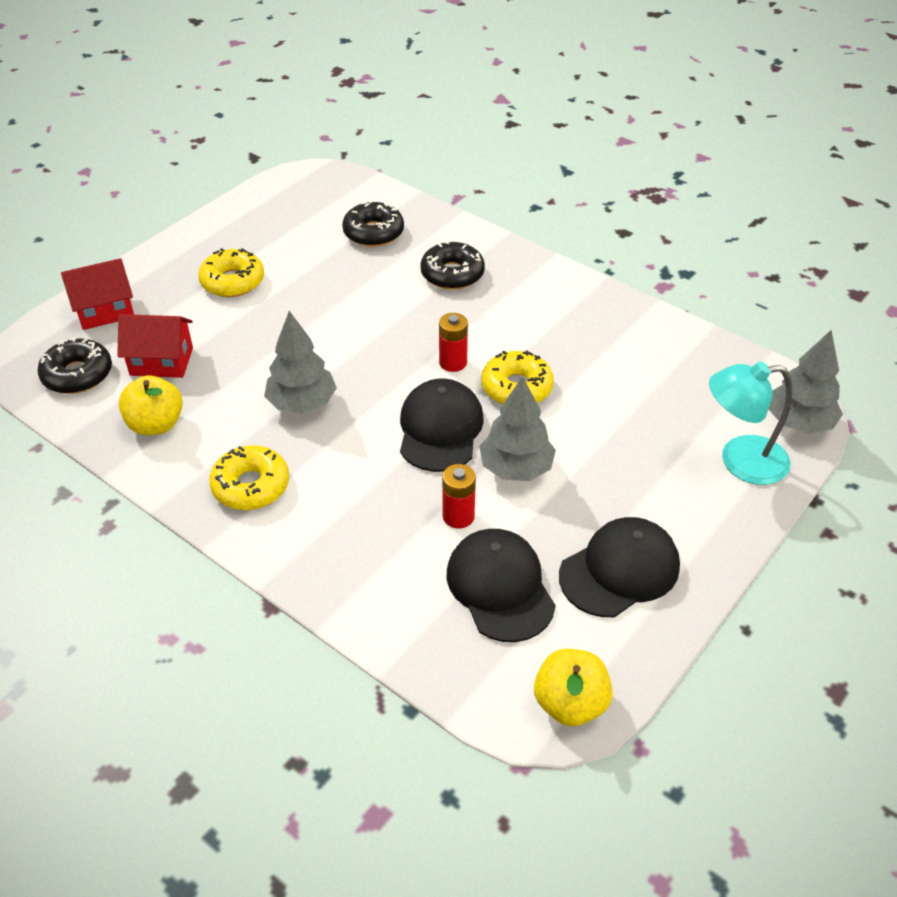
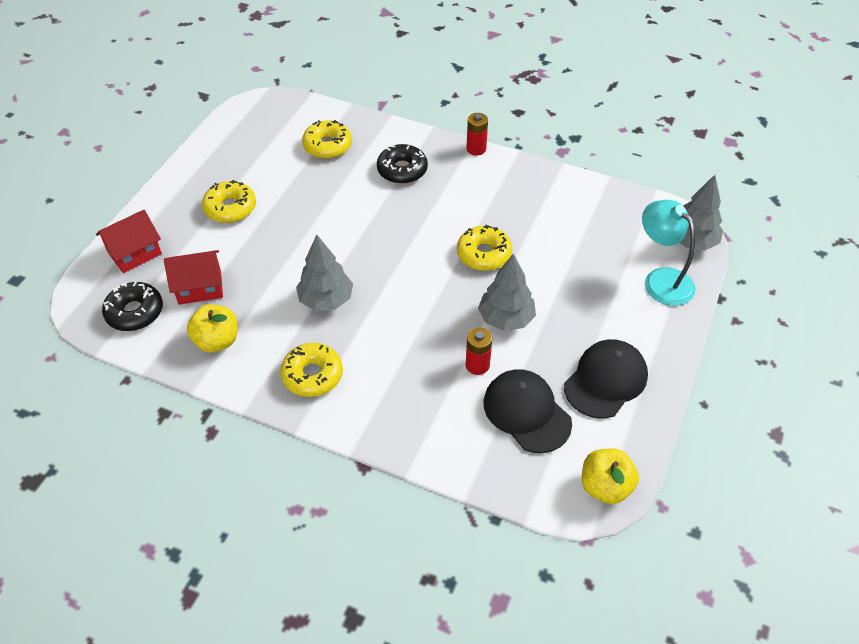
camera: 15 degrees left, 5 degrees up
(373, 232) = (327, 146): black donut -> yellow donut
(440, 429) = (439, 299): black cap -> none
(453, 362) = (429, 243): red battery -> red battery (476, 149)
(740, 461) = (661, 279): turquoise lamp -> turquoise lamp turned 75 degrees clockwise

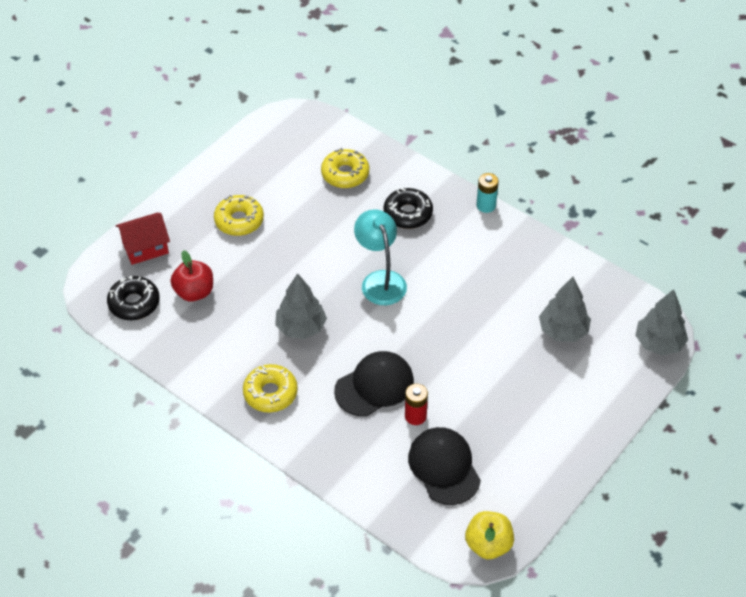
camera: 15 degrees right, 0 degrees up
(200, 287) = (194, 292): red house -> red apple
(217, 341) = (197, 345): yellow apple -> none
(476, 149) = (486, 205): red battery -> turquoise battery
(484, 254) = (456, 314): yellow donut -> none
(506, 318) = (455, 379): grey tree -> grey tree (563, 331)
(605, 380) = (524, 455): black cap -> black cap (374, 386)
(661, 279) = (613, 374): turquoise lamp -> turquoise lamp (380, 280)

